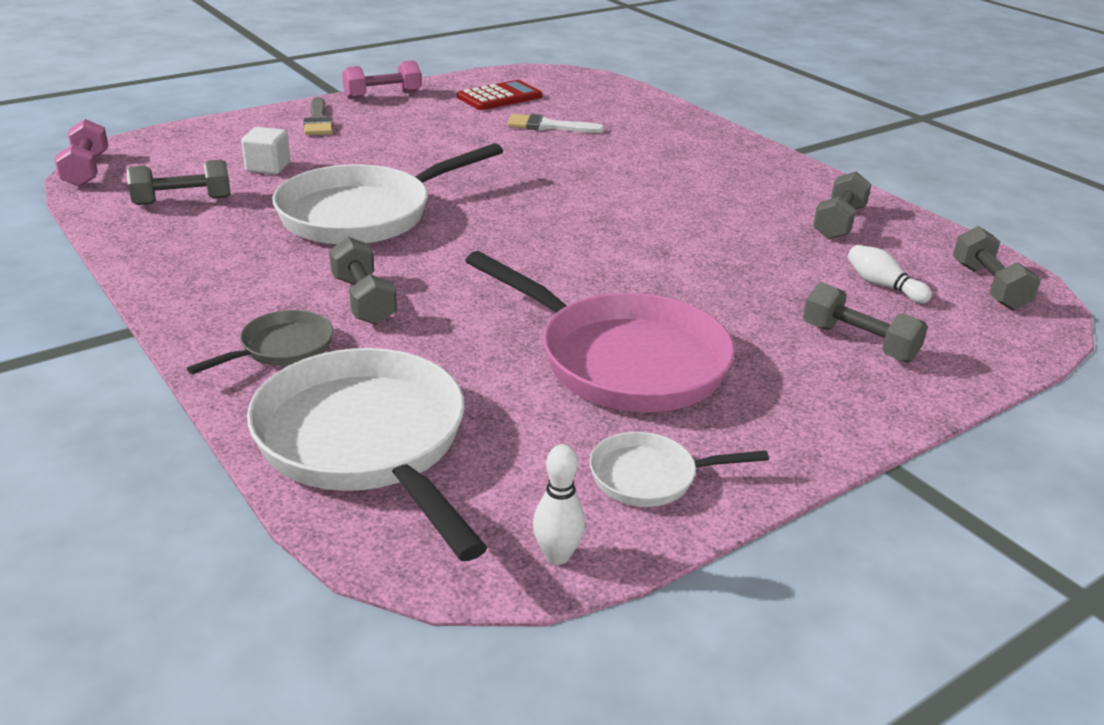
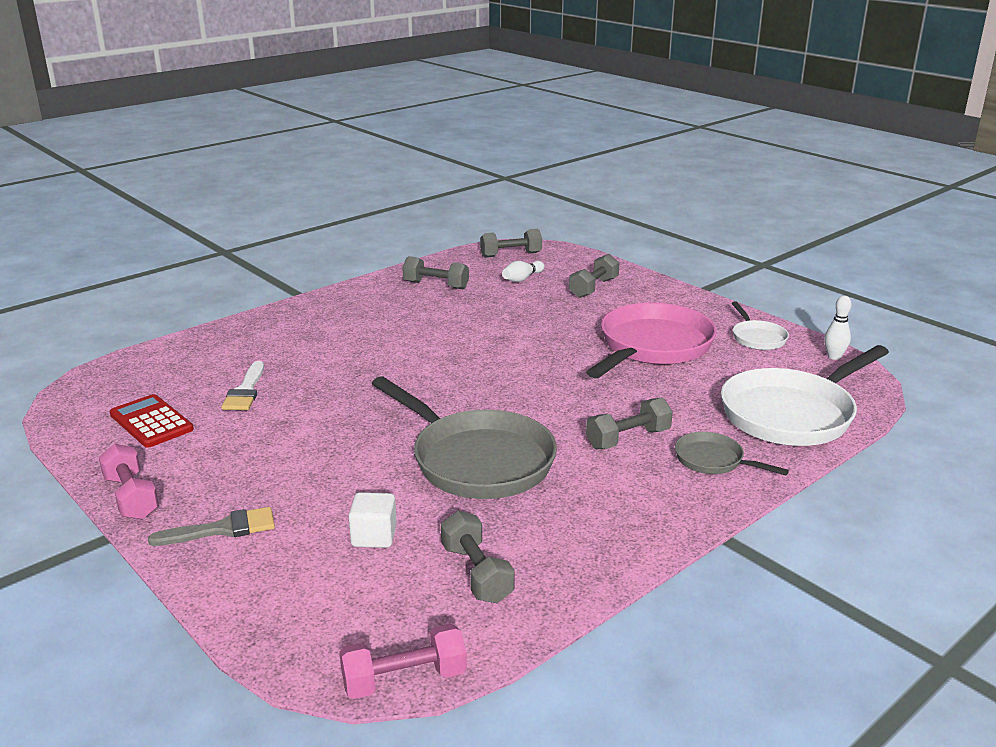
camera: 95 degrees left, 5 degrees down
(364, 214) = (477, 460): white pan -> grey pan

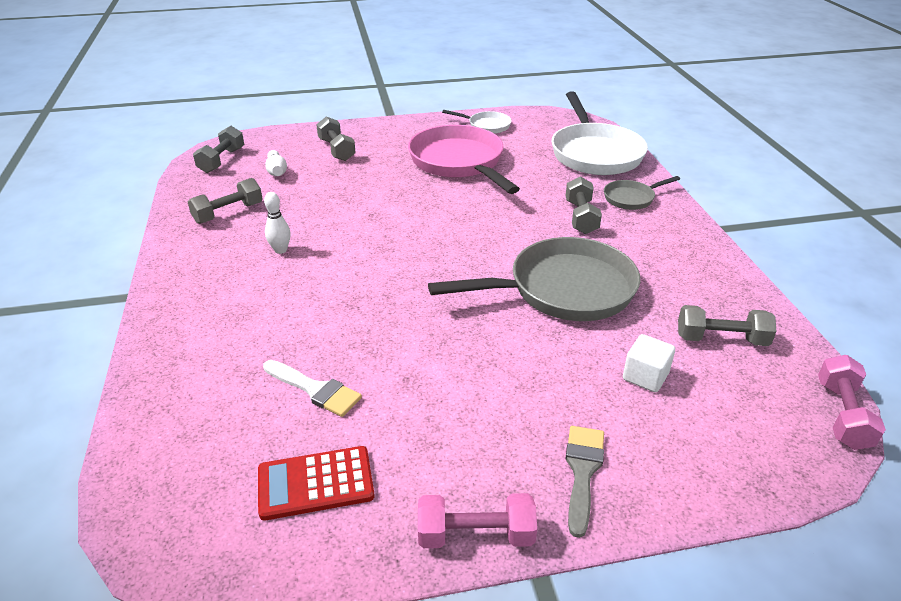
camera: 60 degrees left, 10 degrees up
(834, 357) = (536, 115): white bowling pin -> white bowling pin (280, 250)

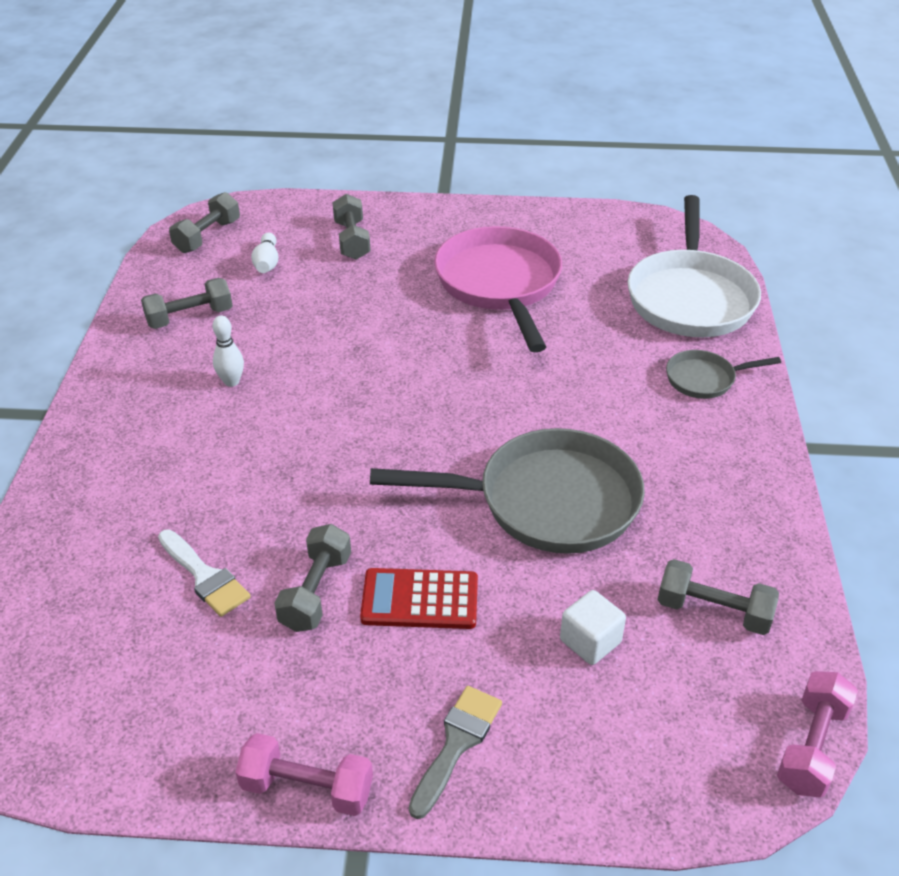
camera: 15 degrees right, 5 degrees up
(315, 483) = (165, 689): red calculator -> red calculator (420, 599)
(486, 126) = (562, 229): white pan -> none
(581, 217) = (621, 397): grey dumbbell -> grey dumbbell (316, 591)

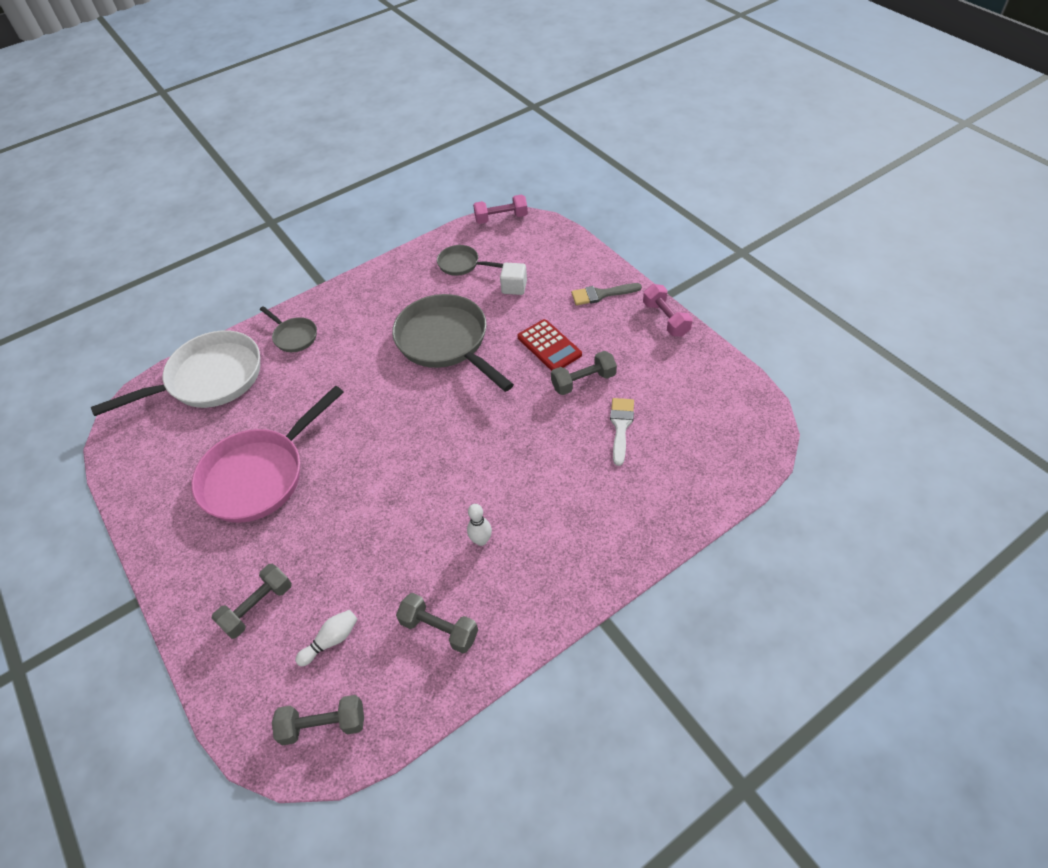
camera: 125 degrees left, 10 degrees up
(713, 611) = (461, 264): grey dumbbell -> grey pan

